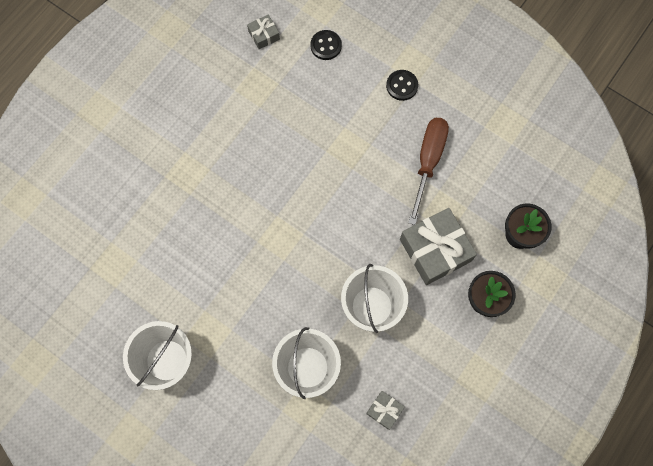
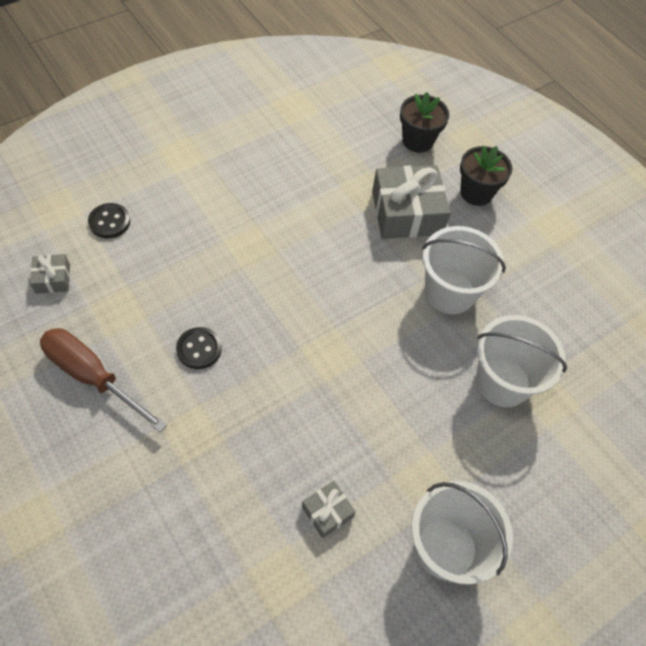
camera: 75 degrees left, 15 degrees down
(384, 410) = (572, 322): grey gift -> grey gift (327, 512)
(402, 86) = (203, 172): black button -> black button (199, 349)
(428, 161) = (304, 182): brown screwdriver -> brown screwdriver (92, 376)

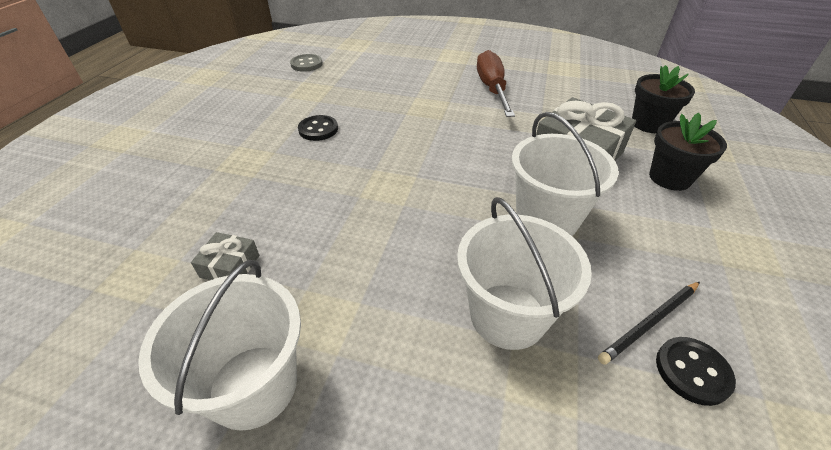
camera: 55 degrees right, 15 degrees down
(52, 278) = (306, 64): grey gift -> grey button
(92, 376) = (252, 106): brown screwdriver -> brown screwdriver (492, 89)
(109, 222) = (369, 60): black button -> black button (692, 371)
(559, 321) = (649, 323): none -> black pencil

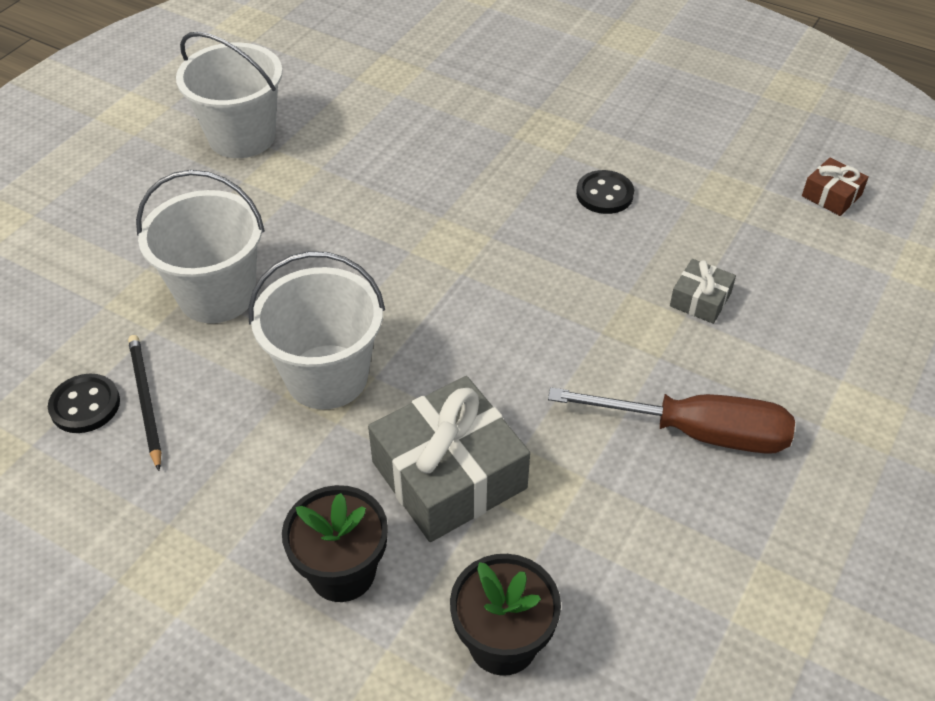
camera: 105 degrees right, 5 degrees up
(230, 266) = (373, 123): grey gift -> grey gift (700, 300)
(306, 64) = (831, 195): grey button -> brown gift

